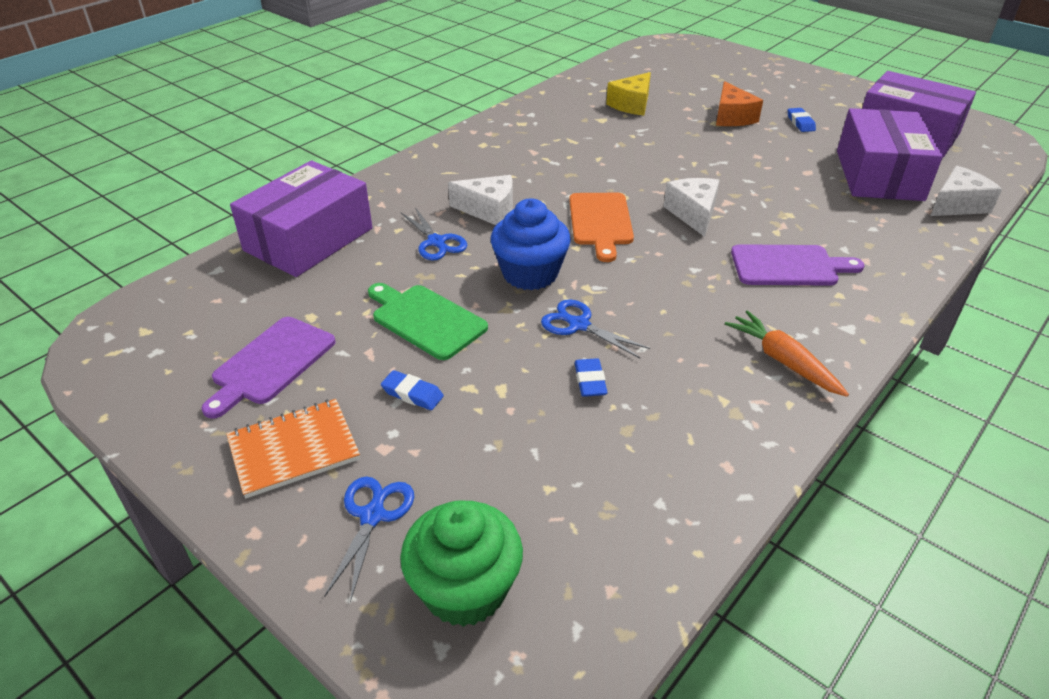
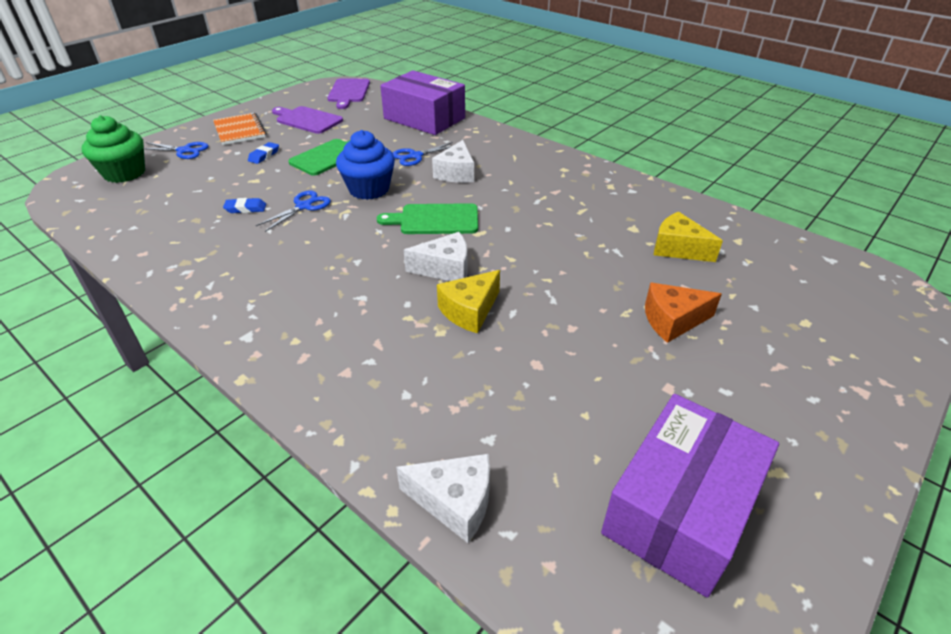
camera: 90 degrees right, 0 degrees up
(601, 222) = (435, 220): orange cutting board -> green cutting board
(754, 200) = (470, 311): none -> yellow cheese
(783, 361) = (224, 291): orange carrot -> none
(788, 266) = (348, 315): purple cutting board -> purple cutting board (349, 92)
(800, 123) = (677, 383): blue eraser -> none
(879, 175) = (535, 433): purple box -> none
(957, 205) = (455, 502): white cheese -> white cheese turned 45 degrees counterclockwise

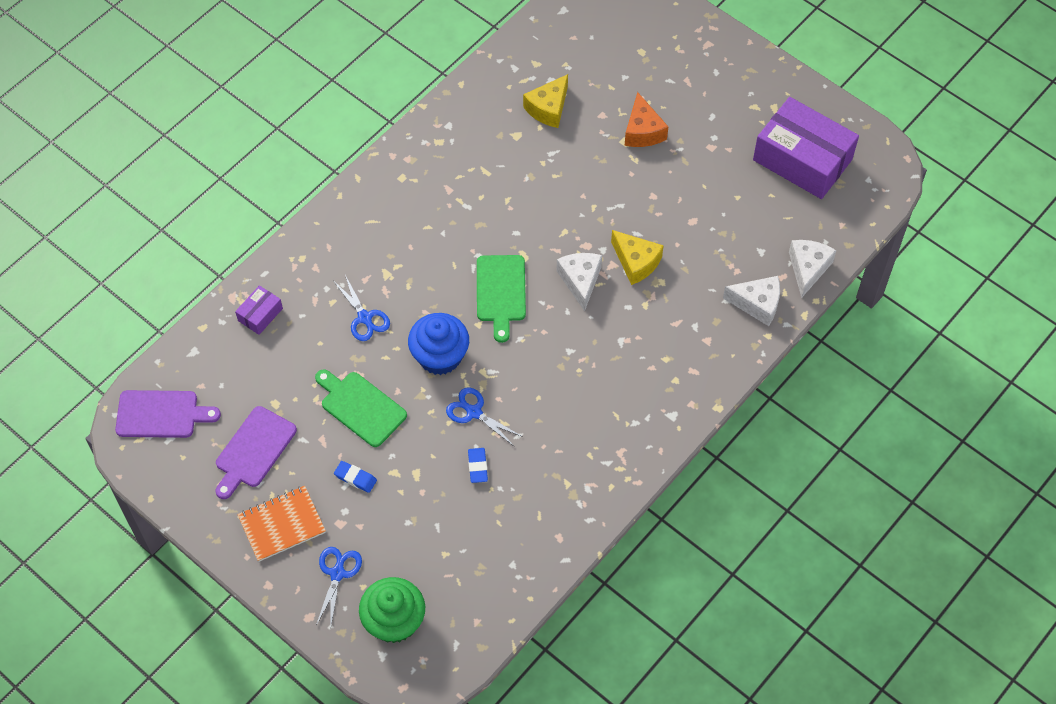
camera: 90 degrees left, 20 degrees up
(424, 118) = (260, 314): purple box -> purple box, size x0.44
(456, 173) = (407, 276): white cheese -> white cheese (757, 304)

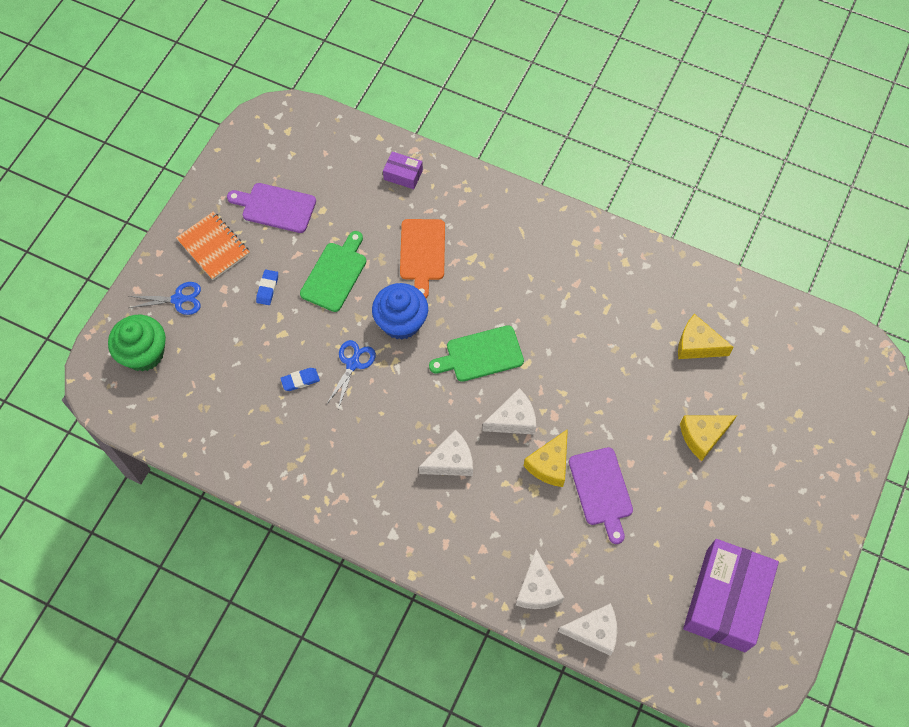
camera: 75 degrees right, 5 degrees up
(161, 414) = (292, 133): purple cutting board -> purple cutting board (601, 490)
(364, 318) = (422, 253): blue scissors -> orange cutting board
(609, 346) = (451, 461): none -> white cheese
(643, 131) = (702, 436): orange cheese -> yellow cheese

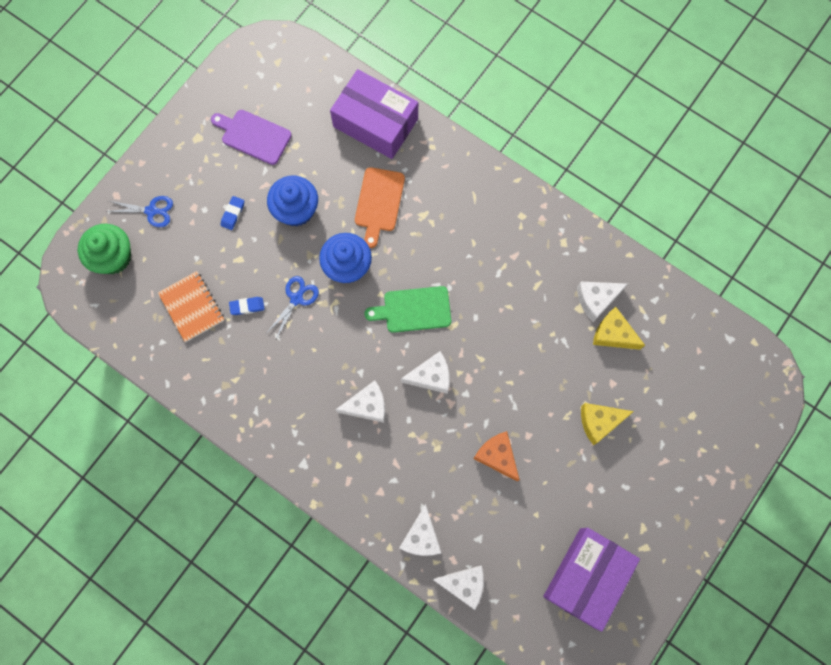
camera: 10 degrees right, 10 degrees up
(213, 247) = (191, 165): orange notebook -> orange notebook (192, 307)
(335, 274) = (296, 210): green cutting board -> blue cupcake
(403, 175) = (375, 123): purple box -> purple box, size x2.27
(549, 464) = (455, 424): yellow cheese -> none
(601, 490) = (497, 456): purple cutting board -> orange cheese
(672, 313) = (596, 300): none -> white cheese

